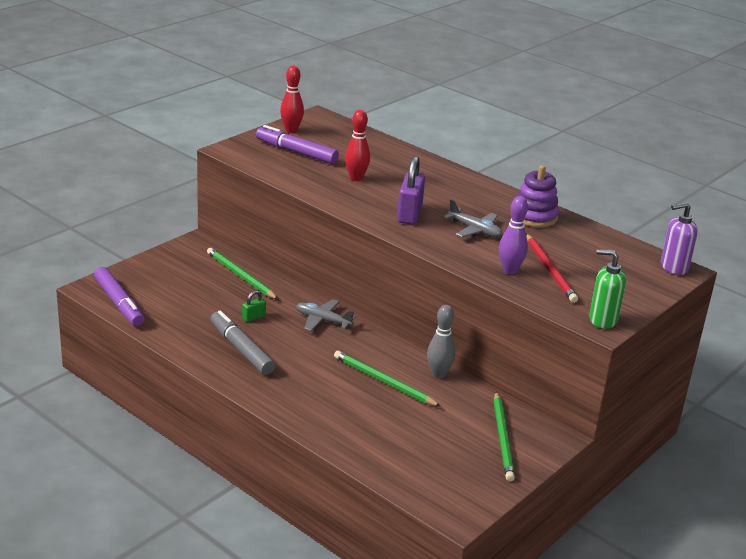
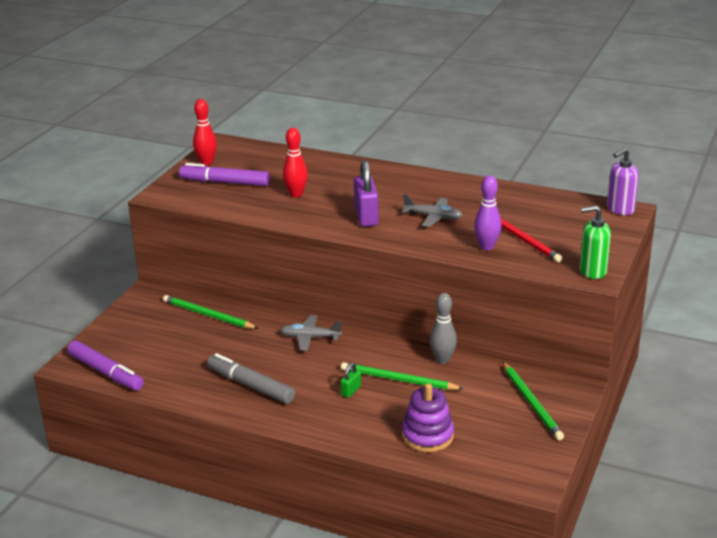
camera: 15 degrees left, 0 degrees up
(254, 317) = (244, 352): green padlock -> green padlock (351, 391)
(534, 216) = (476, 192): purple stacking toy -> purple stacking toy (427, 436)

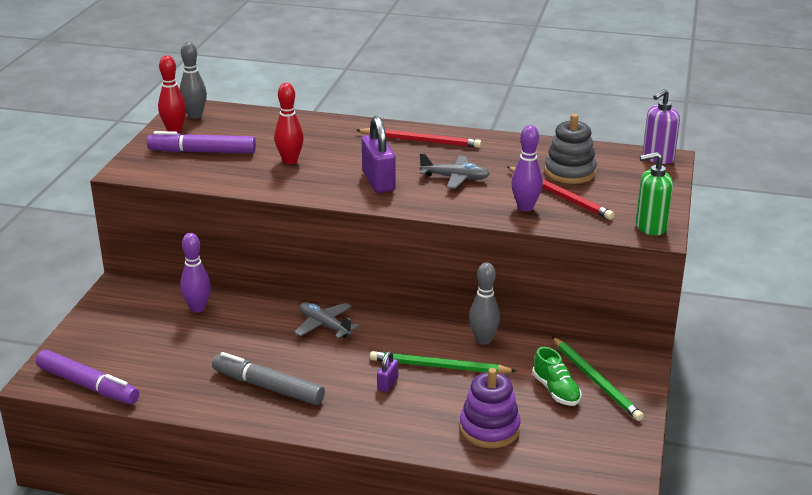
camera: 10 degrees left, 0 degrees up
(208, 315) = (198, 308): green pencil -> purple bowling pin
(227, 150) = (195, 115): none -> grey bowling pin
(310, 337) = (324, 326): grey plane -> grey plane turned 45 degrees clockwise
(351, 391) = (387, 384): green padlock -> purple padlock
(413, 182) = (420, 141): none -> red pencil
(494, 408) = (556, 391): none -> green shoe
(536, 218) = (570, 172): none -> grey stacking toy

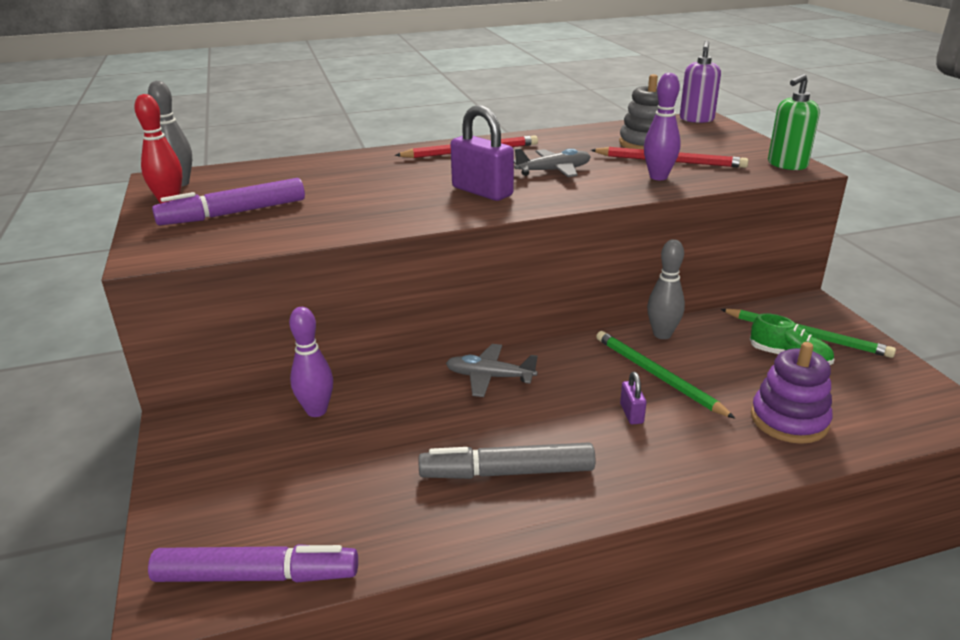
camera: 30 degrees left, 0 degrees up
(290, 161) = (356, 197): red bowling pin -> none
(439, 366) = (657, 375): green pencil -> green pencil turned 75 degrees clockwise

